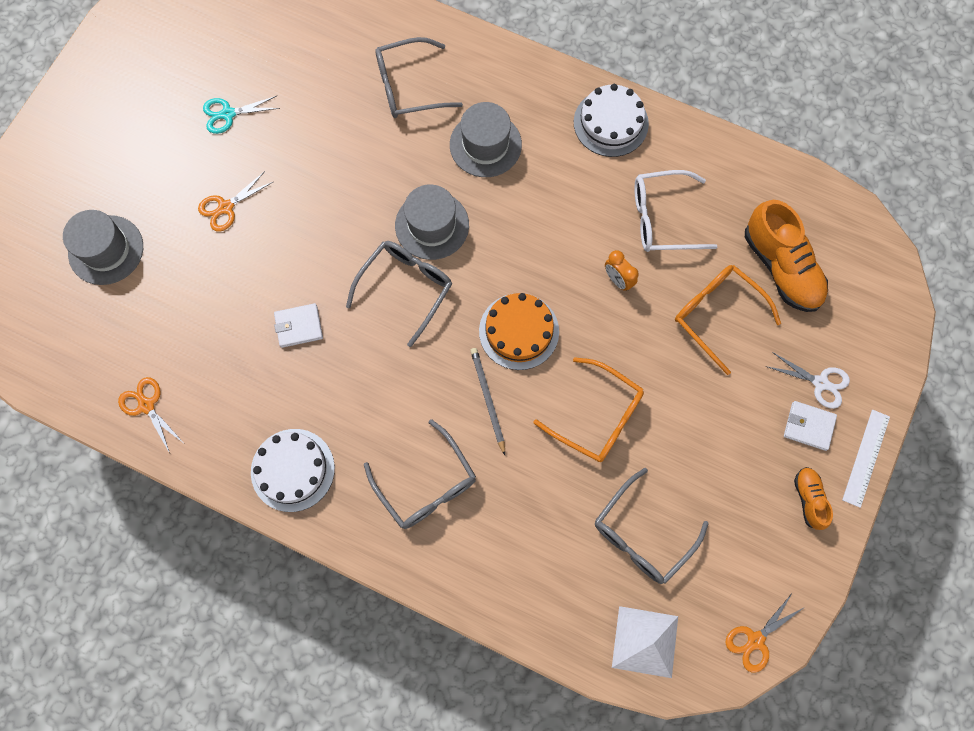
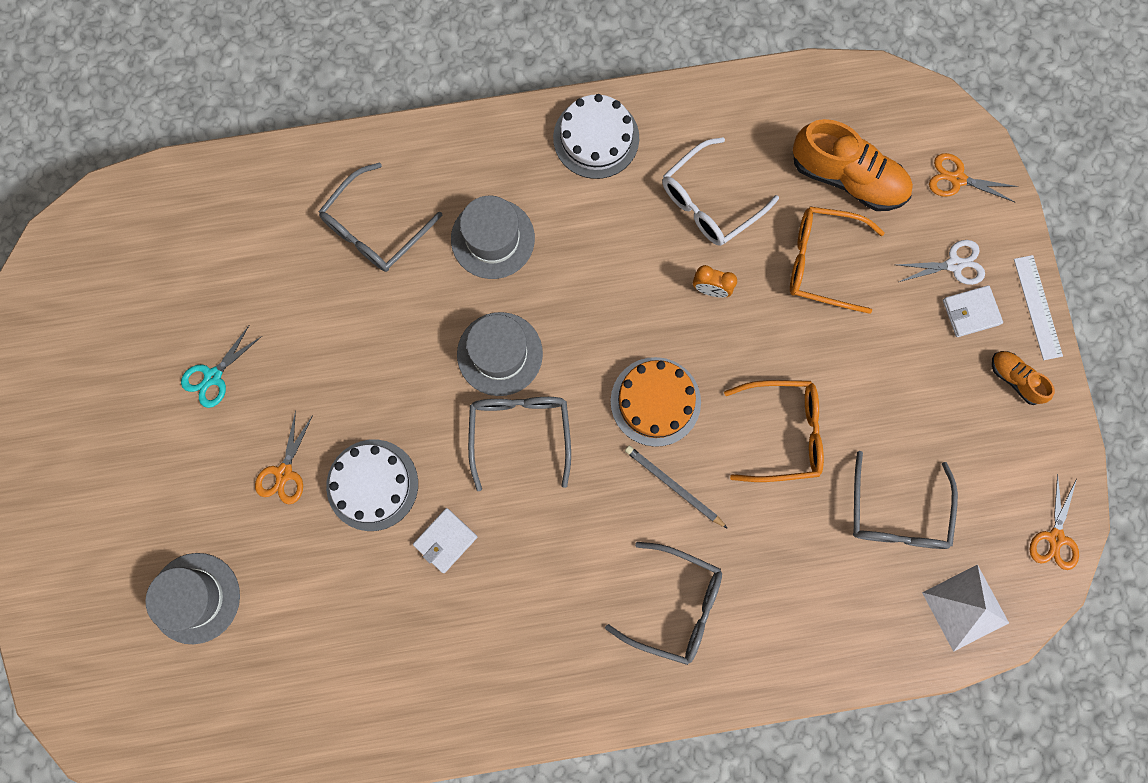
camera: 35 degrees left, 5 degrees up
(146, 405) = (356, 720): orange scissors -> orange scissors (957, 179)
(292, 470) = (542, 681): white cake -> white cake (372, 485)

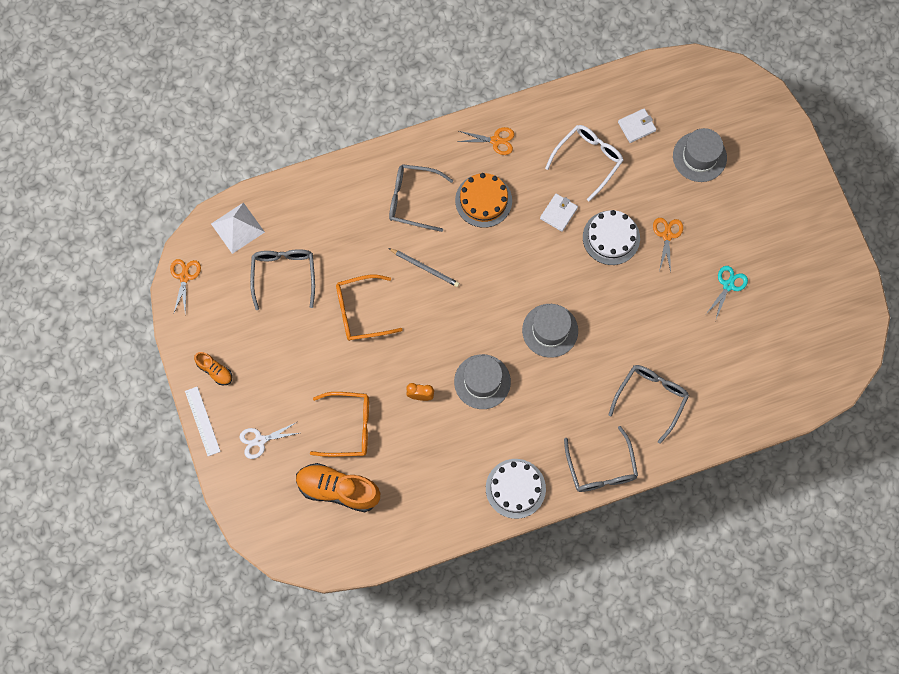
camera: 170 degrees right, 5 degrees down
(492, 238) = (571, 405): grey hat -> grey hat (482, 381)
(520, 433) = (526, 283): grey glasses -> grey glasses (601, 468)
(655, 401) = (444, 317): orange cake -> orange cake (483, 200)
(710, 201) = (430, 456): white glasses -> white glasses (588, 160)
(957, 179) = (262, 502): orange scissors -> orange scissors (496, 140)
(971, 312) = (246, 410): white wallet -> white wallet (636, 126)

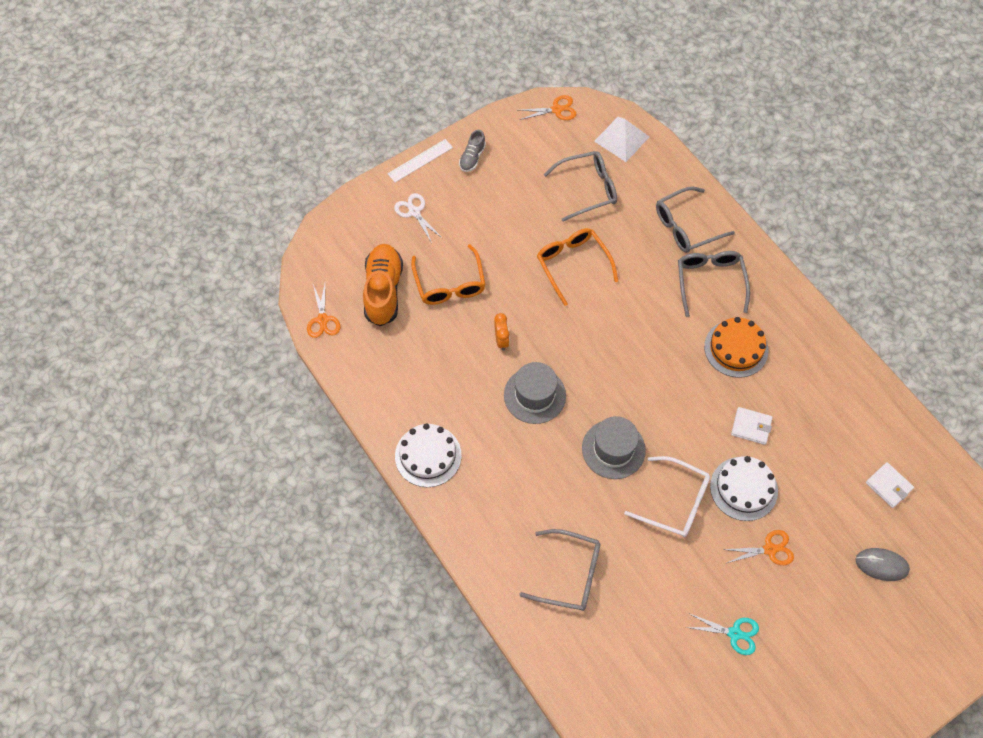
camera: 75 degrees right, 10 degrees down
(215, 371) = (472, 157): orange shoe -> grey shoe
(425, 268) = (640, 311): grey pencil -> none
(496, 140) = (809, 344): orange scissors -> orange scissors (323, 320)
(588, 160) = (825, 443): white glasses -> white glasses (675, 502)
(601, 468) = (474, 538): grey glasses -> grey glasses (686, 226)
(699, 157) = (881, 565): grey hat -> grey mouse

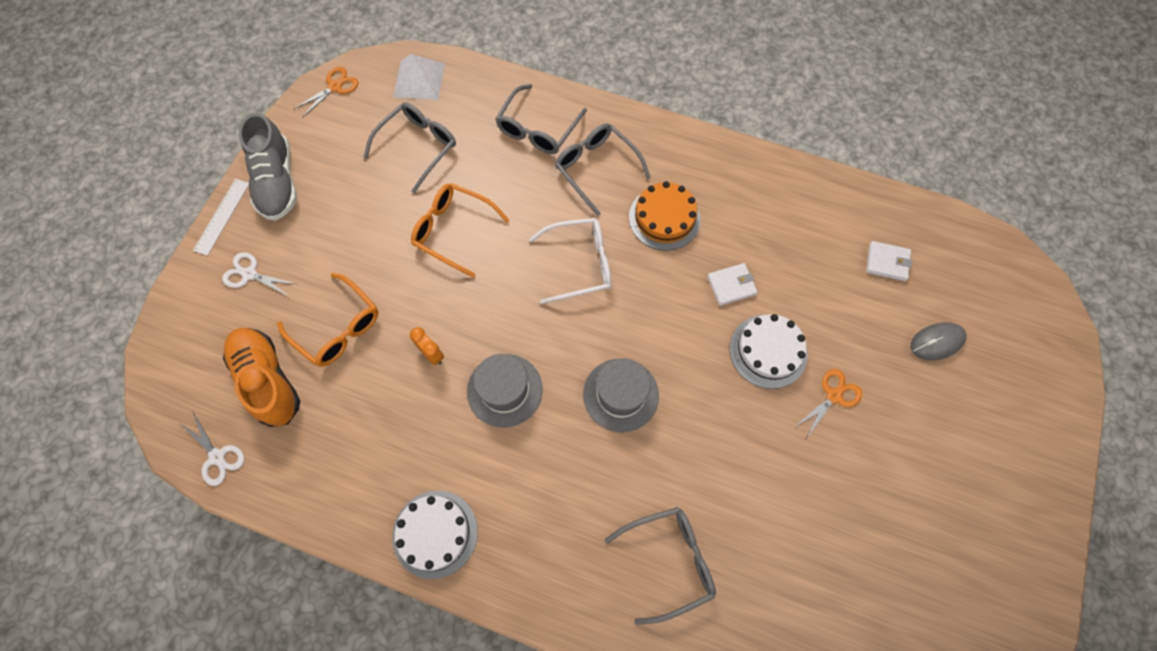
camera: 35 degrees left, 5 degrees up
(323, 320) = (217, 457): orange scissors -> white scissors
(472, 157) = (277, 182): grey shoe -> grey shoe, size x1.96
(675, 502) = (716, 409): white glasses -> white glasses (580, 264)
(735, 633) = (865, 506): turquoise scissors -> none

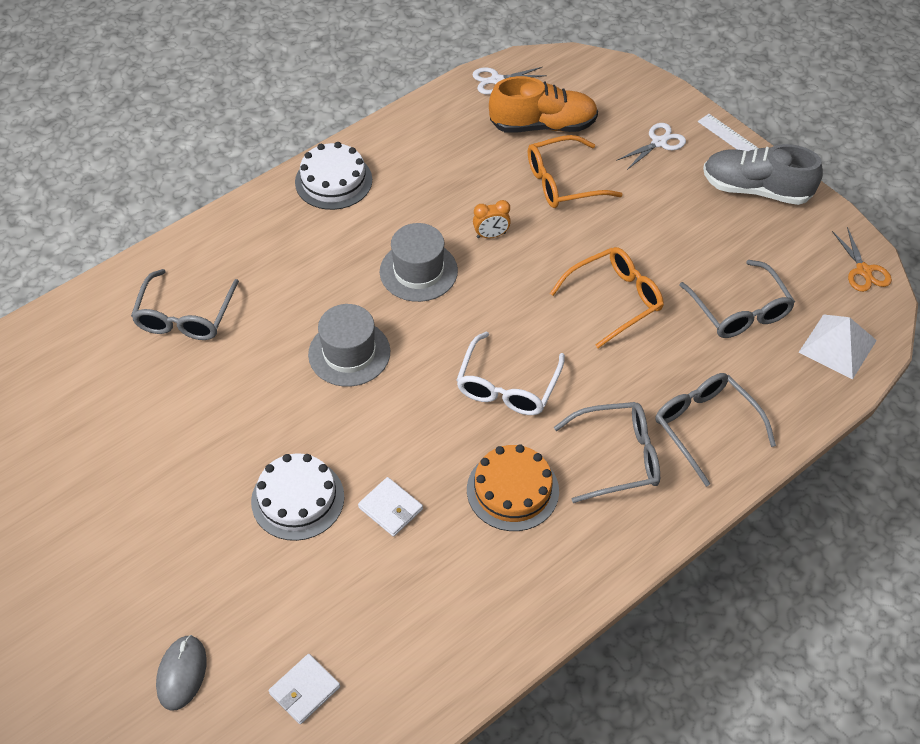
camera: 120 degrees right, 15 degrees down
(731, 285) = (390, 508): white wallet -> white wallet turned 60 degrees counterclockwise
(834, 396) = (210, 529): orange scissors -> none

